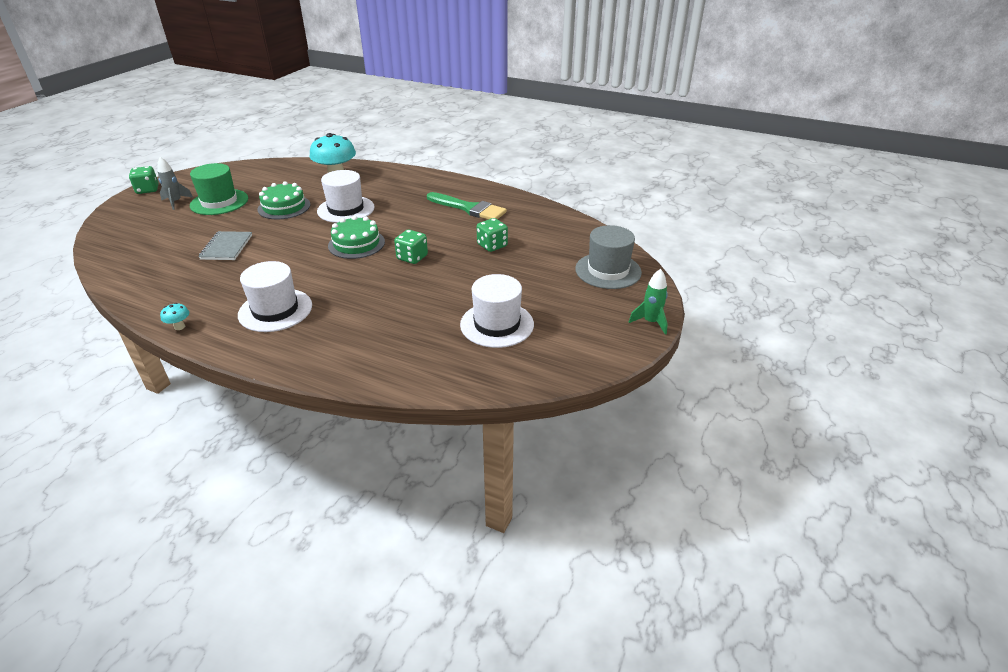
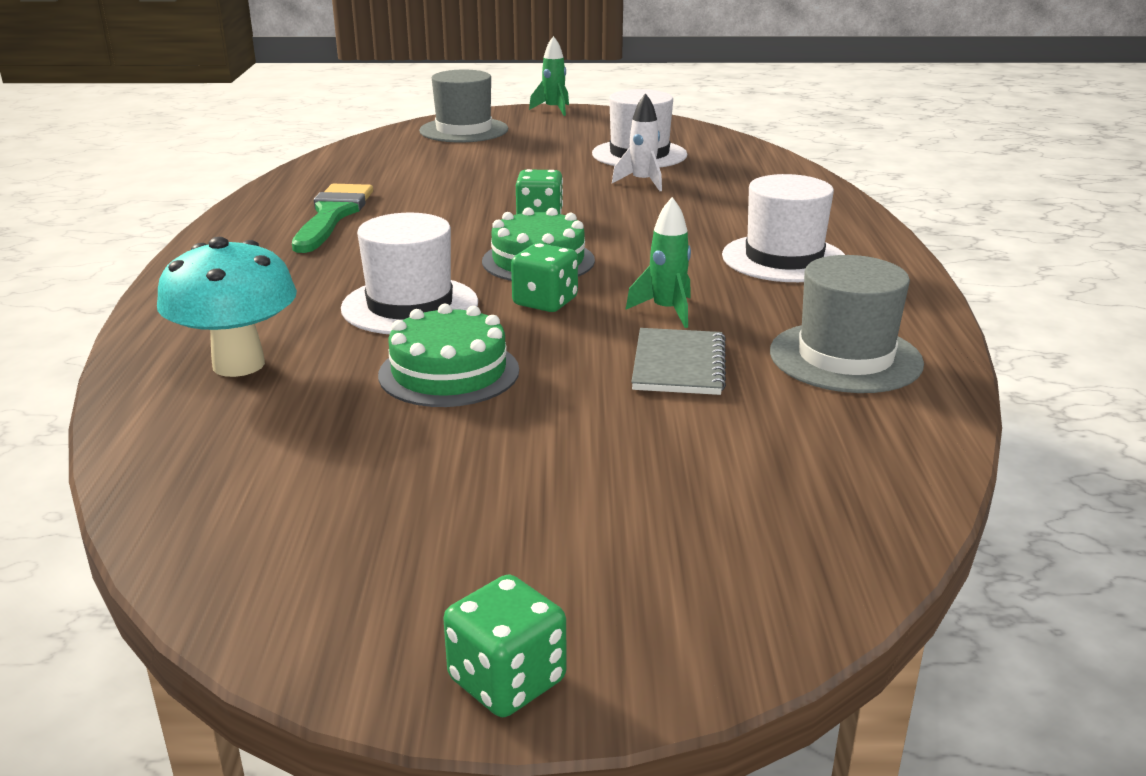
camera: 115 degrees left, 10 degrees down
(176, 202) = (547, 551): grey rocket -> none
(176, 284) = (845, 357): none -> grey hat
(179, 327) = (920, 304): turquoise mushroom -> none
(219, 202) = (489, 473): green hat -> none
(226, 247) = (678, 365): grey notebook -> grey notebook turned 60 degrees counterclockwise
(269, 259) = (667, 311): none -> green rocket
(436, 306) = (642, 182): none -> white rocket
(492, 245) = (453, 183): green dice -> green dice (545, 302)

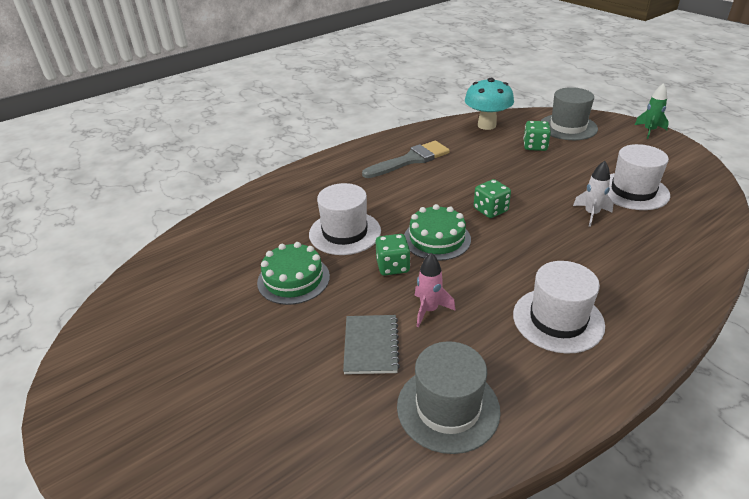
camera: 55 degrees right, 10 degrees up
(238, 364) = (250, 225): turquoise mushroom -> turquoise mushroom (486, 125)
(333, 215) = (410, 160): green brush -> grey brush
(507, 680) = (74, 427): green dice -> green dice (535, 146)
(667, 311) = (429, 310): green rocket -> pink rocket
(678, 365) = (371, 345): grey notebook -> grey notebook turned 60 degrees counterclockwise

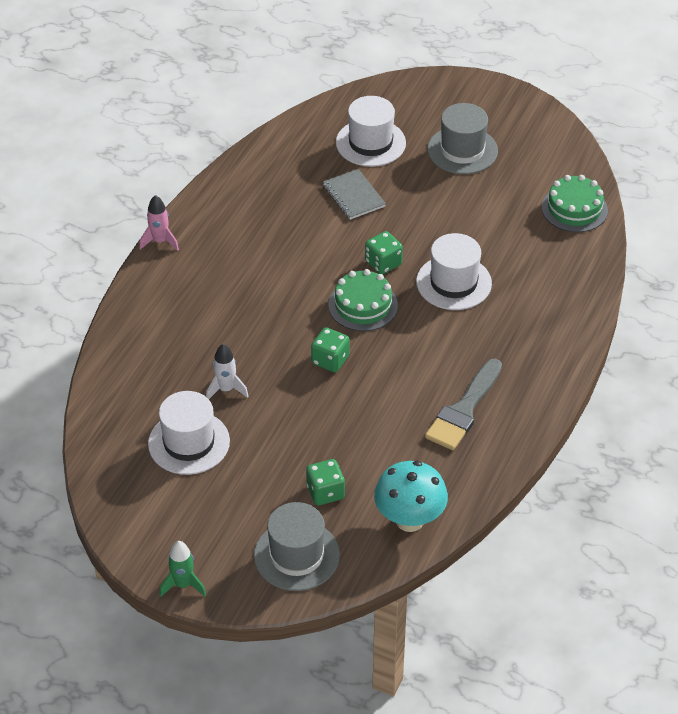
camera: 150 degrees right, 10 degrees up
(293, 279) = (457, 223): green cake -> green cake (574, 209)
(429, 310) = (328, 236): pink rocket -> pink rocket (160, 241)
(448, 408) = (277, 177): grey hat -> grey hat (462, 150)
(558, 320) = (226, 262): white hat -> white hat (370, 143)

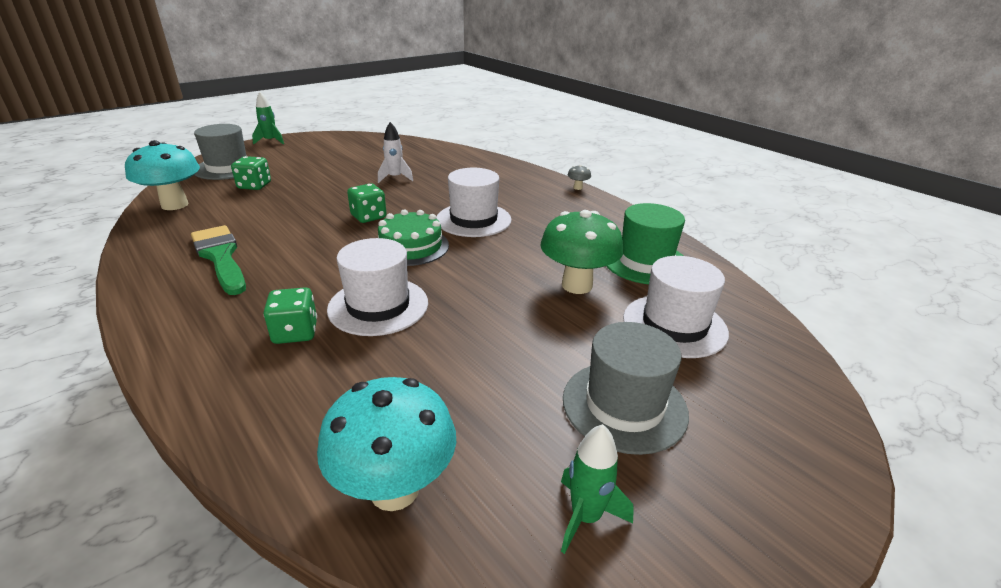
camera: 115 degrees right, 15 degrees down
(160, 241) = (578, 188): pink rocket -> grey mushroom
(189, 442) = (367, 160): white hat -> white hat (473, 220)
(292, 169) = (645, 262): none -> green hat
(353, 196) = (577, 285): grey notebook -> green mushroom
(383, 263) = (455, 272): green dice -> green dice (295, 332)
(463, 410) = (220, 257): grey brush -> green brush
(540, 148) = (585, 517): none -> green rocket
(574, 209) = (394, 489): green cake -> turquoise mushroom

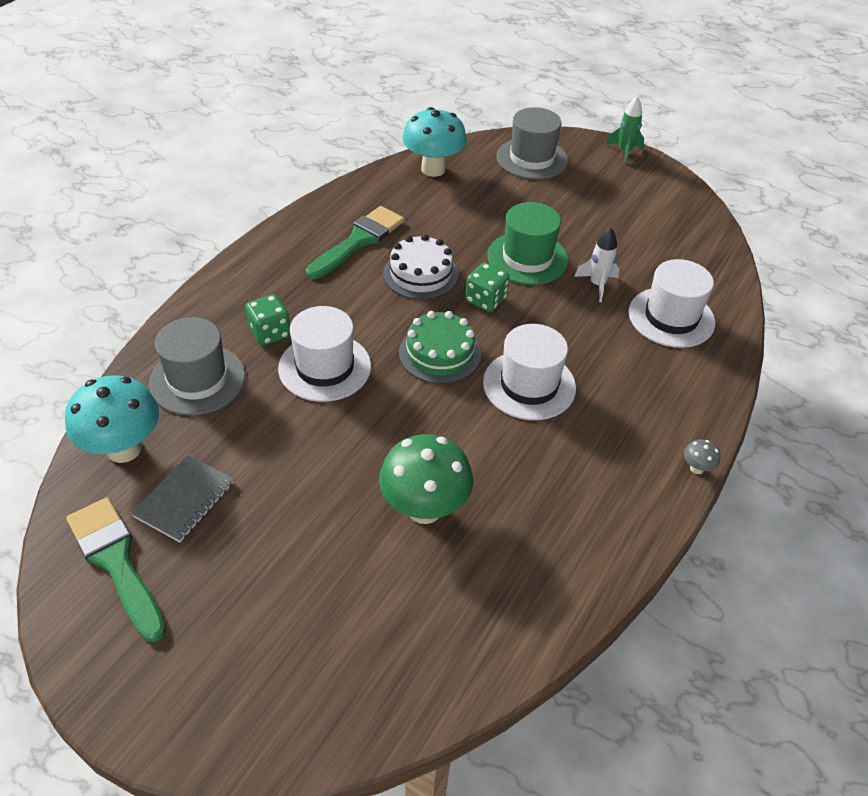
camera: 70 degrees right, 15 degrees up
(254, 186) = (503, 195): green dice -> none
(306, 236) = (420, 274): none -> white cake
(508, 436) = (184, 500): none -> grey notebook
(585, 517) = (116, 561): green rocket -> green brush
(624, 405) = (238, 574): grey hat -> grey hat (197, 379)
(645, 262) = (510, 571): green hat -> green hat (527, 258)
(674, 325) = (379, 609): white hat -> white hat (671, 317)

